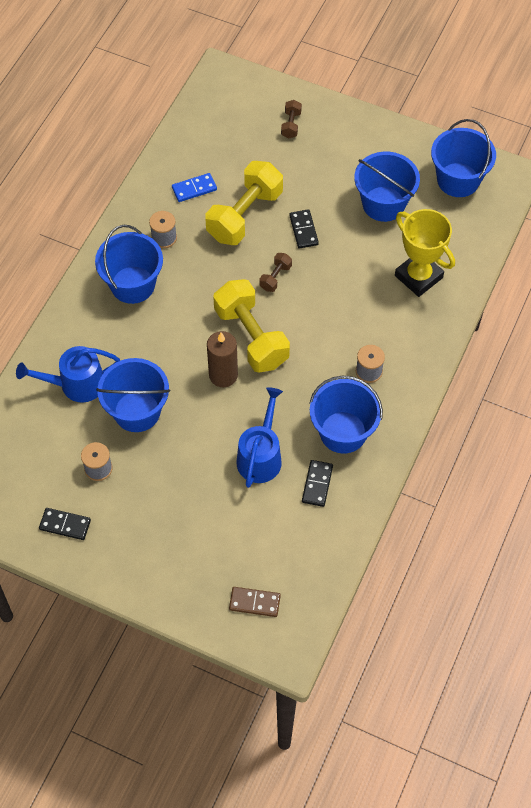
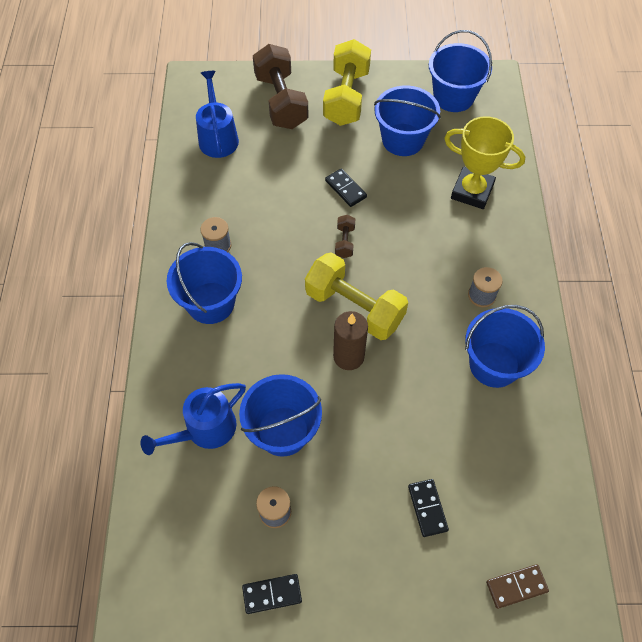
camera: 25 degrees left, 0 degrees up
(194, 189) = (222, 189): blue domino -> none
(245, 215) = (284, 196): yellow dumbbell -> yellow dumbbell (346, 97)
(260, 456) = (431, 424): blue watering can -> blue watering can (218, 137)
(291, 125) = (281, 101): brown dumbbell -> brown dumbbell, size x2.27
(317, 484) = (501, 428): black domino -> black domino (427, 508)

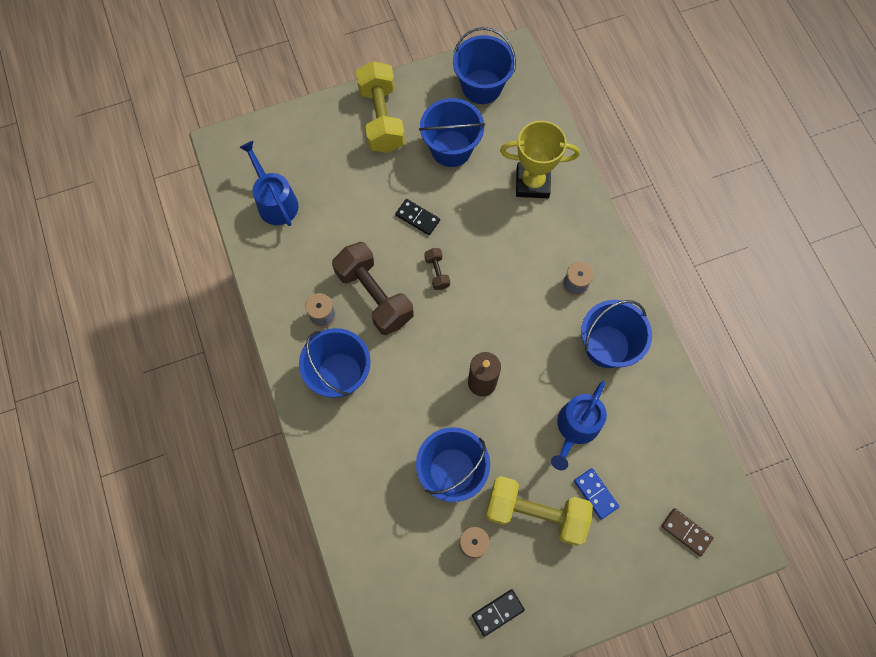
camera: 20 degrees left, 10 degrees up
(205, 429) = (385, 494): blue watering can -> blue watering can (576, 427)
(281, 101) = (320, 143): brown dumbbell -> brown dumbbell (374, 296)
(354, 307) = (470, 334): yellow dumbbell -> yellow dumbbell (535, 513)
(427, 508) = (595, 494): black domino -> blue domino
(516, 586) = (686, 532): brown domino -> brown domino turned 75 degrees clockwise

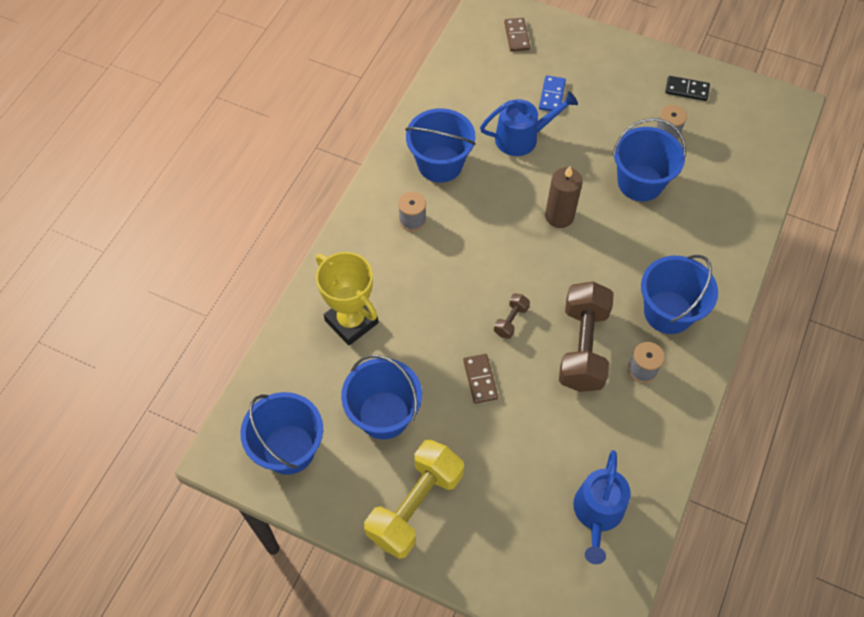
camera: 135 degrees left, 10 degrees down
(417, 218) = (480, 379): black domino -> brown domino
(535, 513) = (605, 116): yellow dumbbell -> none

